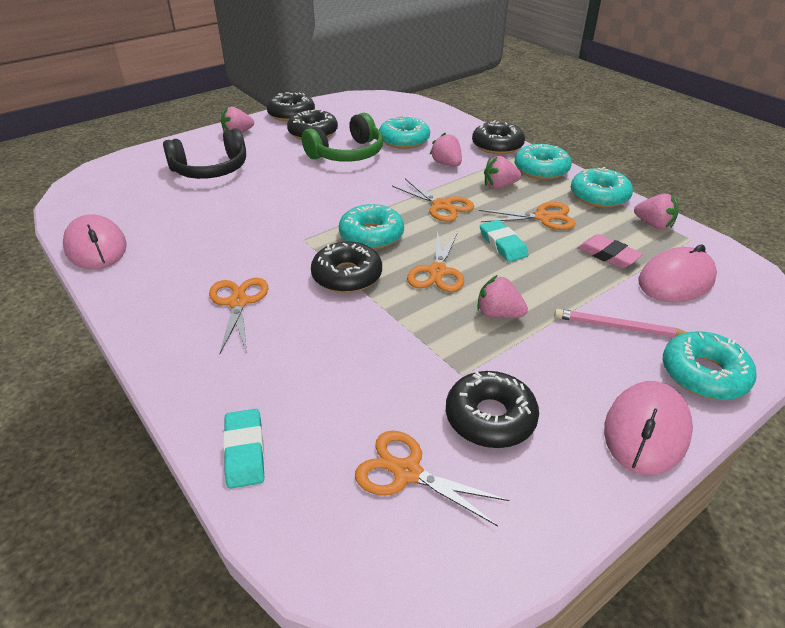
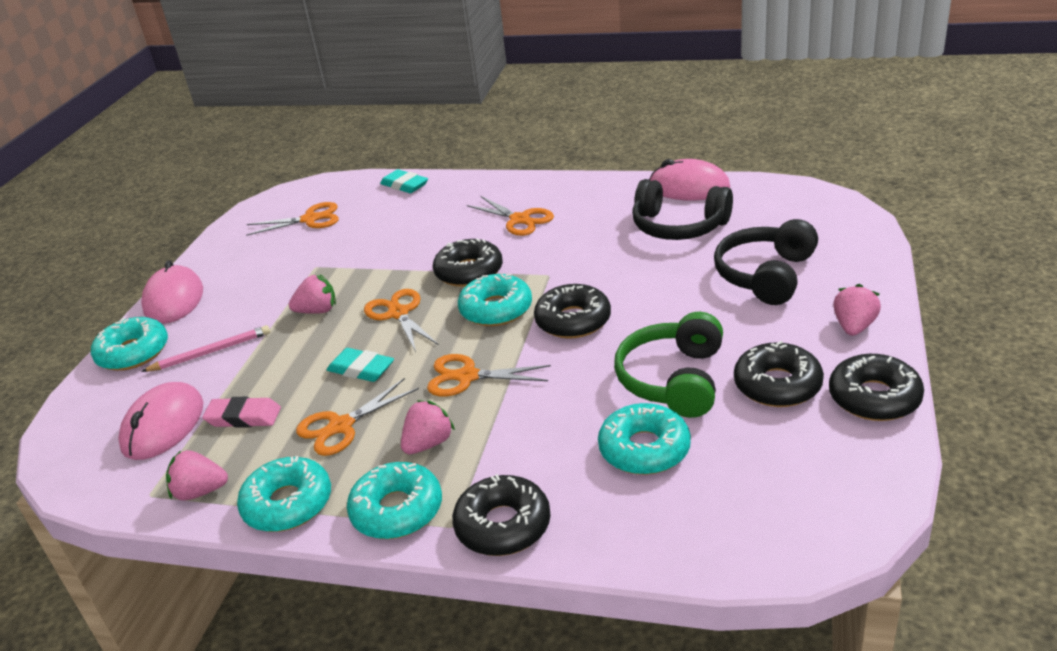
camera: 145 degrees right, 5 degrees down
(173, 222) = (678, 226): none -> black headphones
(446, 164) = (532, 440): pink strawberry -> none
(490, 418) = (280, 258): black donut -> black donut (573, 320)

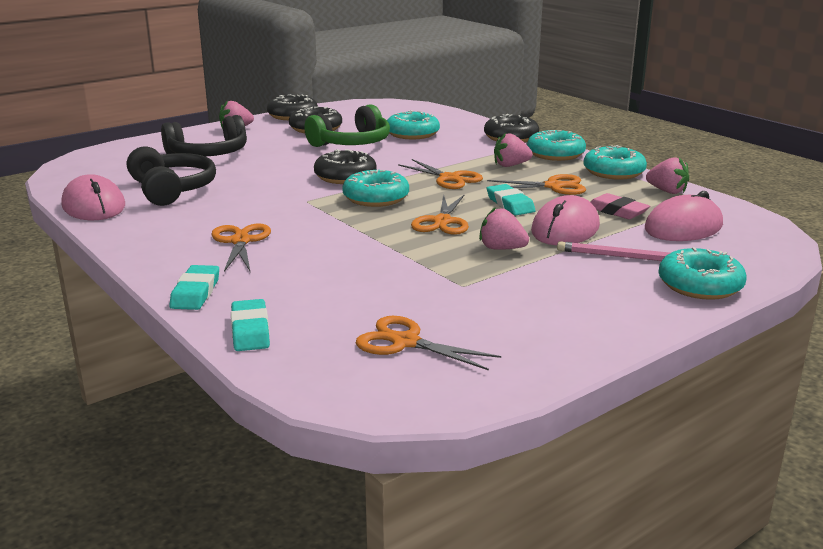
camera: 145 degrees left, 10 degrees down
(174, 300) = (637, 318): pink mouse -> pink mouse (565, 229)
(469, 272) = (350, 224): black donut -> none
(474, 184) = (196, 292): none -> turquoise eraser

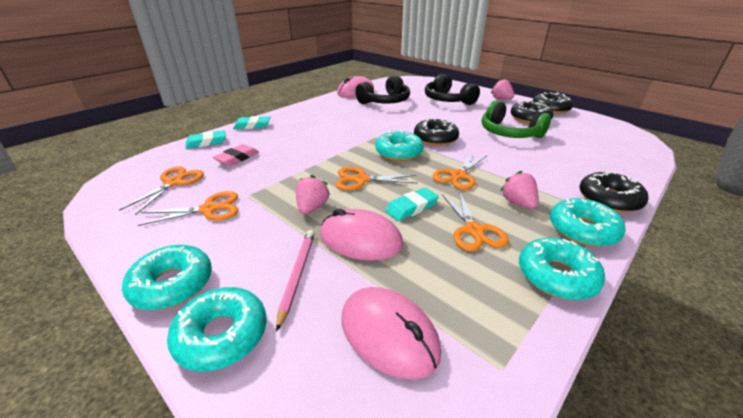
camera: 80 degrees right, 10 degrees up
(240, 241) = (316, 125): orange scissors -> orange scissors (209, 209)
(412, 134) = (559, 151): turquoise donut -> turquoise donut (172, 284)
(617, 211) = (421, 275): pink eraser -> pink eraser (237, 158)
(667, 191) = (516, 326): pink strawberry -> none

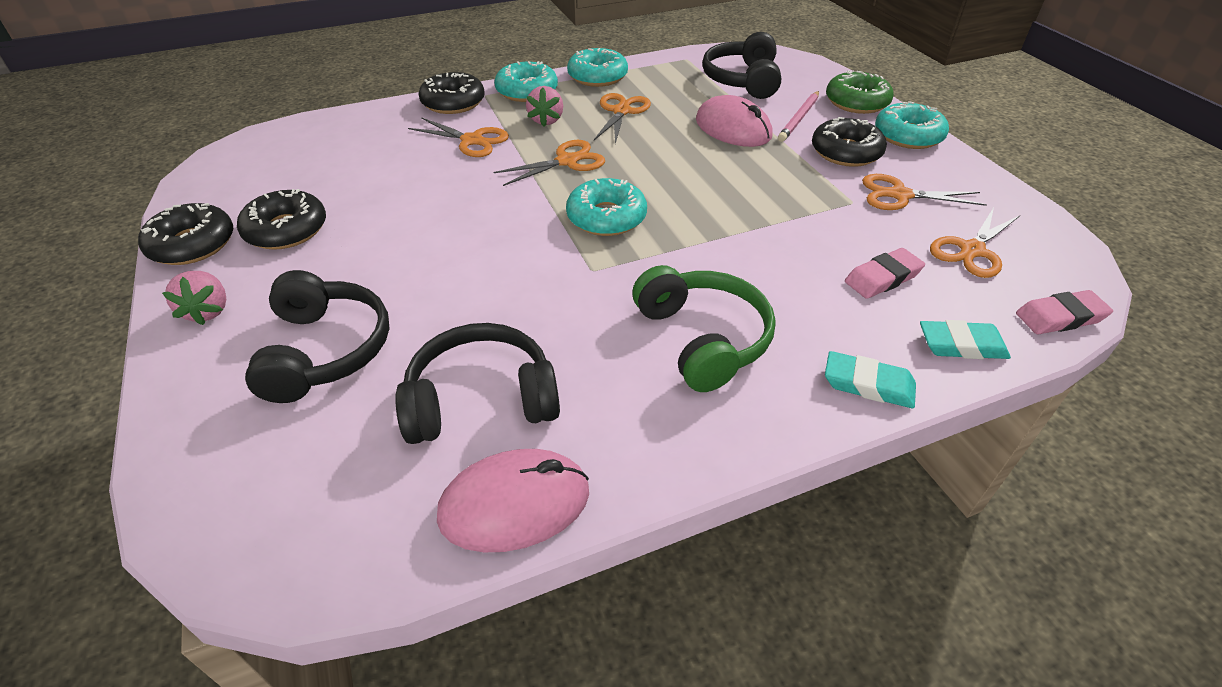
camera: 155 degrees left, 10 degrees up
(145, 161) = (1060, 317): none -> pink eraser
(222, 335) = (856, 102): turquoise donut -> green donut
(312, 208) = (772, 167): pink strawberry -> none
(361, 180) = (695, 187): orange scissors -> orange scissors (472, 140)
(388, 334) = (743, 80): pink mouse -> black headphones
(412, 207) = (660, 142): turquoise eraser -> none
(435, 138) = (518, 229): black donut -> black donut (846, 152)
(509, 133) = (385, 208): green headphones -> green headphones (702, 339)

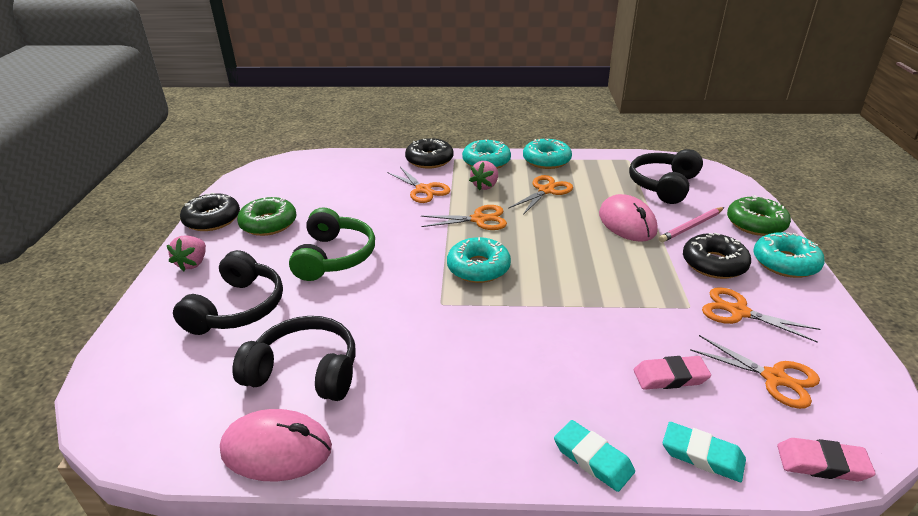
camera: 25 degrees right, 10 degrees down
(286, 230) = (268, 223): black donut -> green donut
(702, 339) = (485, 379): green headphones -> green headphones (334, 257)
(972, 250) = (774, 378): orange scissors -> orange scissors turned 120 degrees counterclockwise

